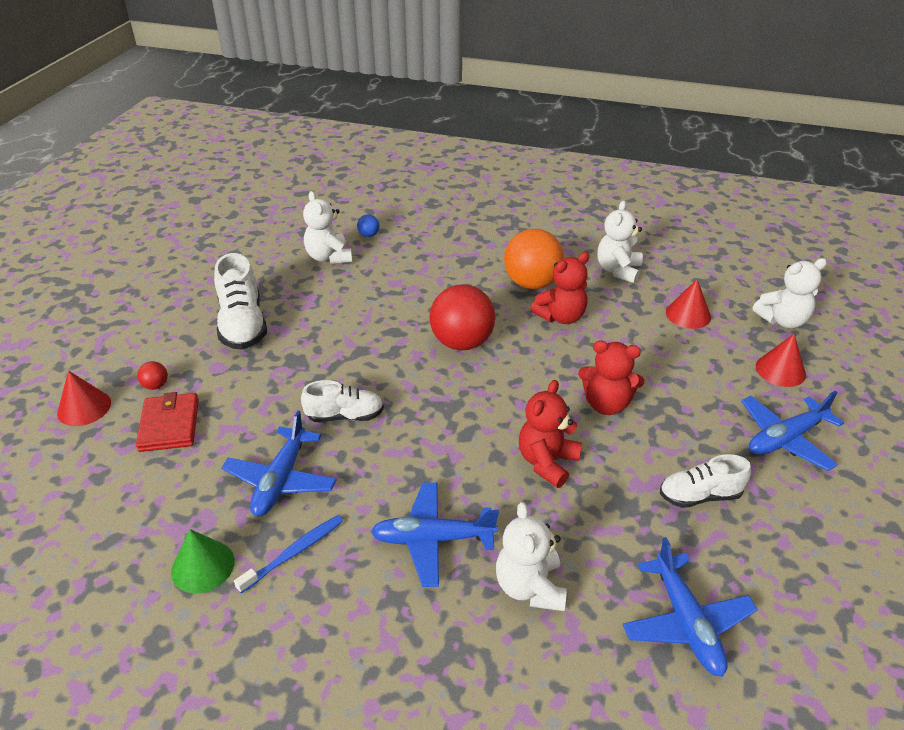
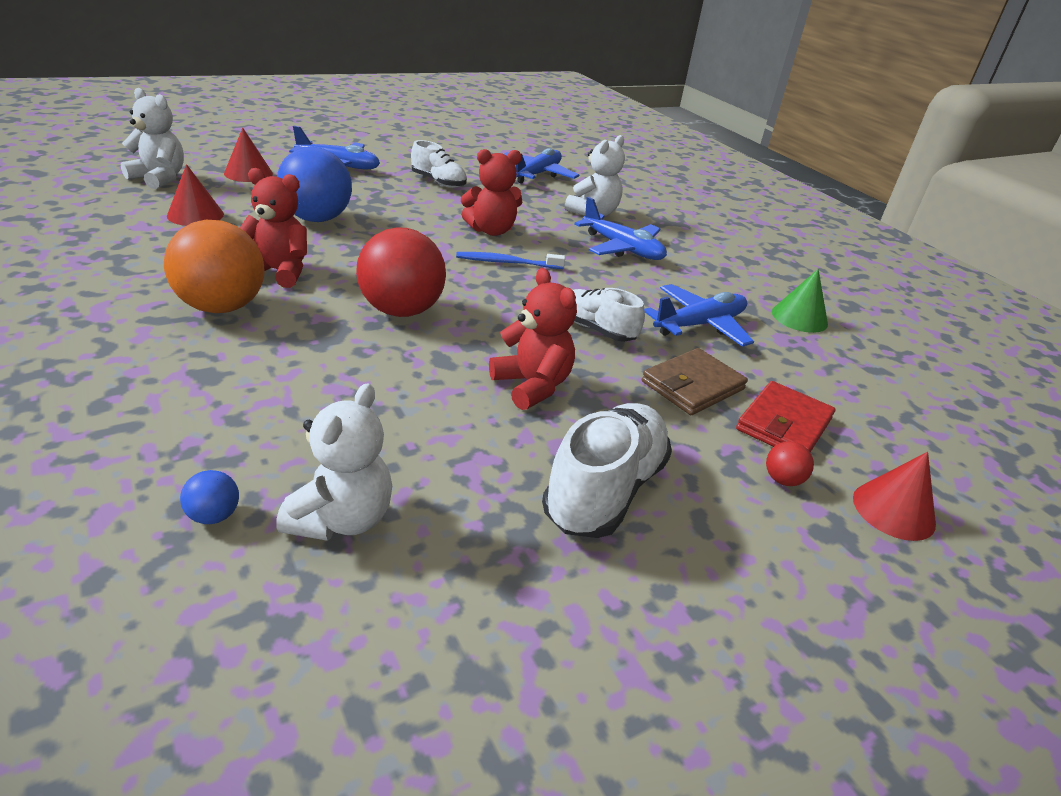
camera: 140 degrees left, 5 degrees down
(245, 415) = (692, 385): none -> brown wallet
(294, 553) = (724, 289): blue toothbrush -> blue toothbrush (507, 263)
(606, 404) = (391, 224): red teddy bear -> red teddy bear (532, 386)
(618, 270) = (129, 263): white teddy bear -> none
(644, 368) = (317, 219): none -> blue ball

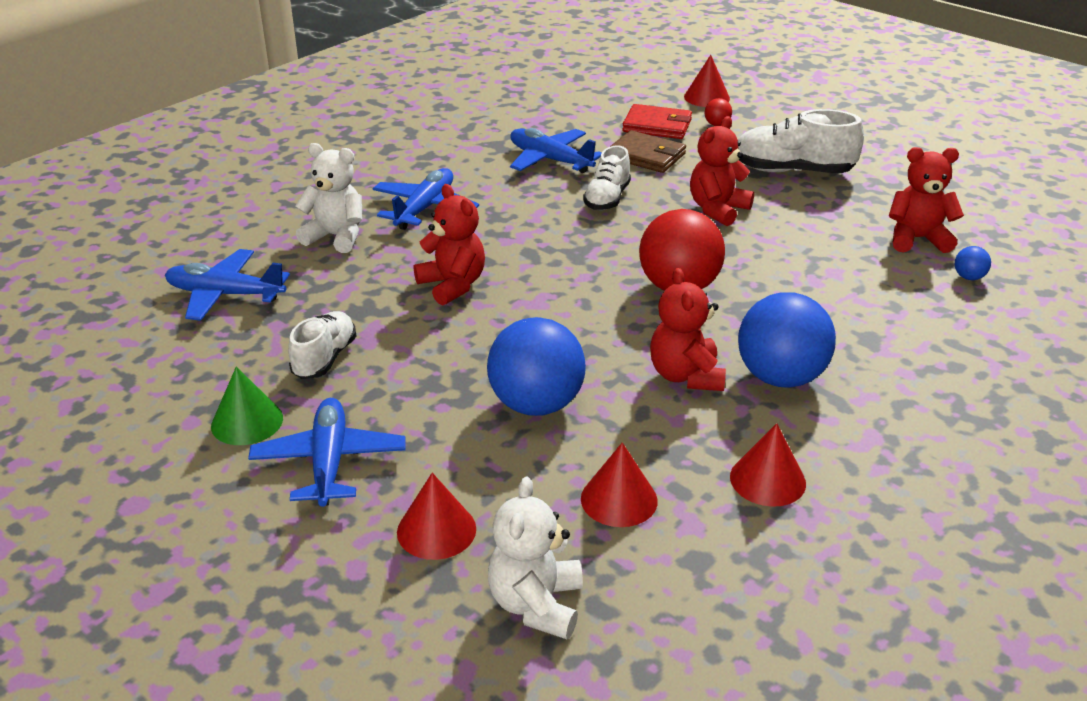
camera: 105 degrees left, 0 degrees up
(131, 259) = (767, 480): none -> red cone
(222, 307) = (780, 377): orange ball -> blue ball
(342, 519) = (917, 239): white teddy bear -> red teddy bear
(507, 263) = (524, 259): blue toothbrush -> none
(799, 317) = (491, 124): green cone -> green cone (247, 422)

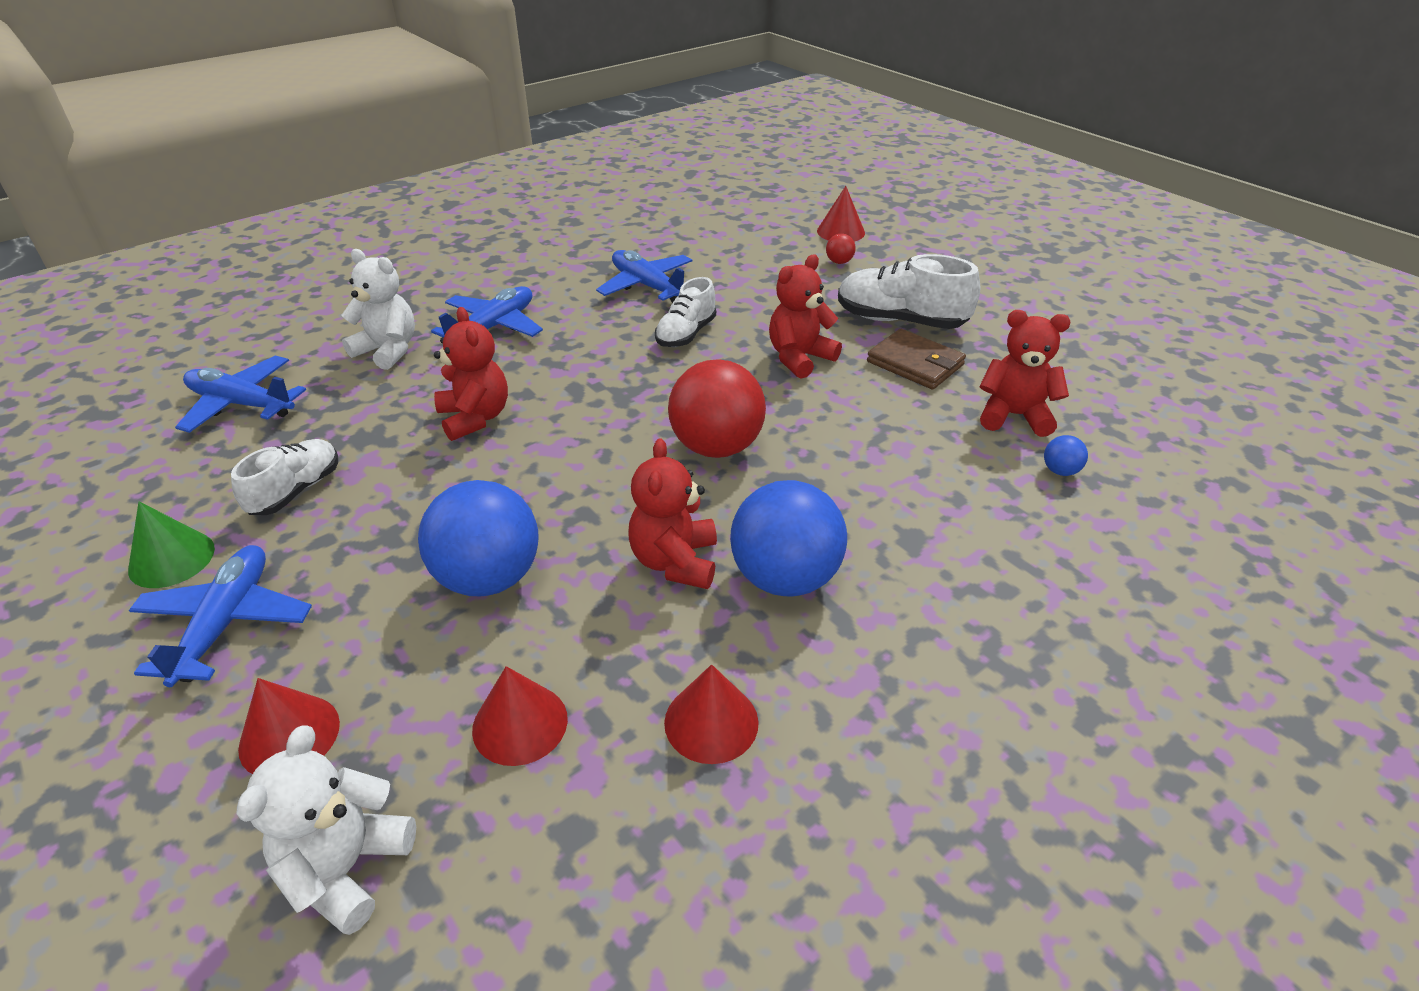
camera: 10 degrees right, 5 degrees up
(646, 156) = (749, 290): brown wallet -> brown wallet (915, 363)
(657, 126) = (775, 258): red wallet -> none

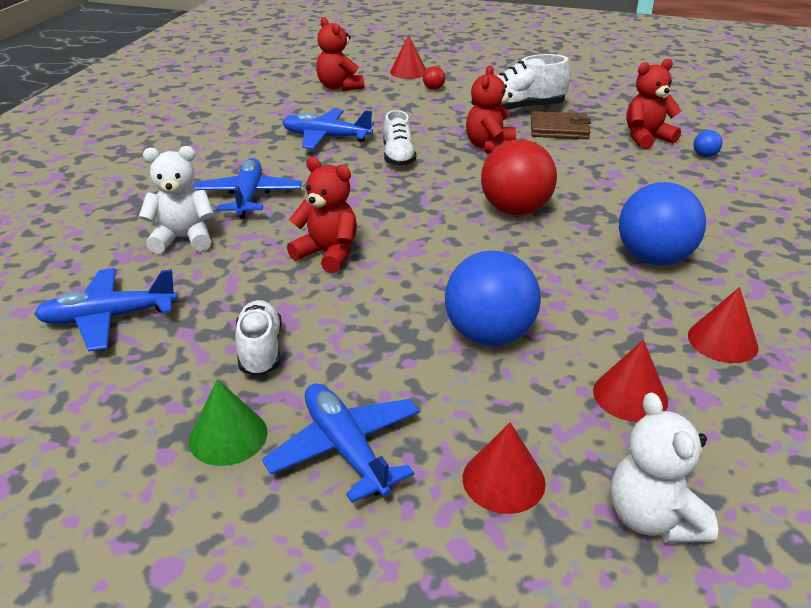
camera: 35 degrees left, 5 degrees down
(675, 562) = (585, 277): red teddy bear -> red teddy bear (339, 87)

